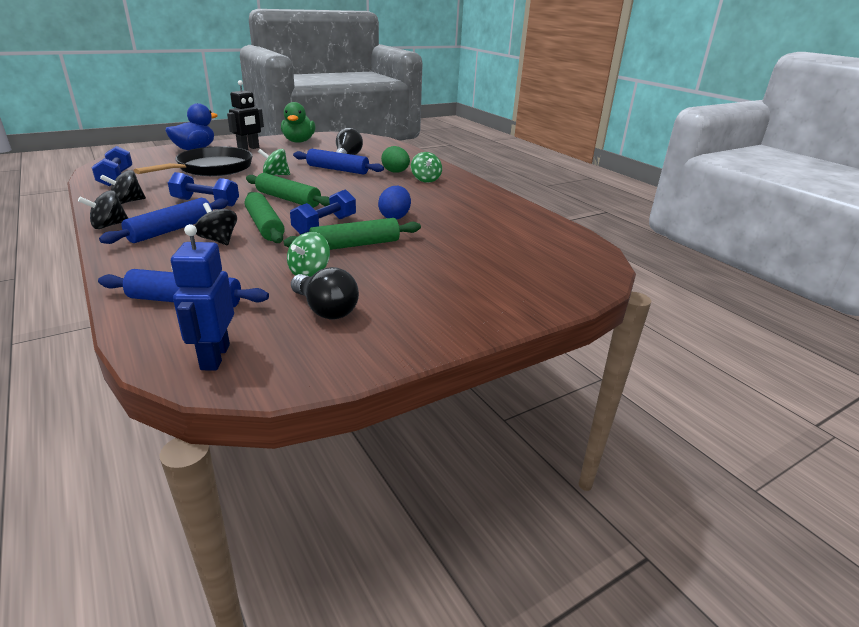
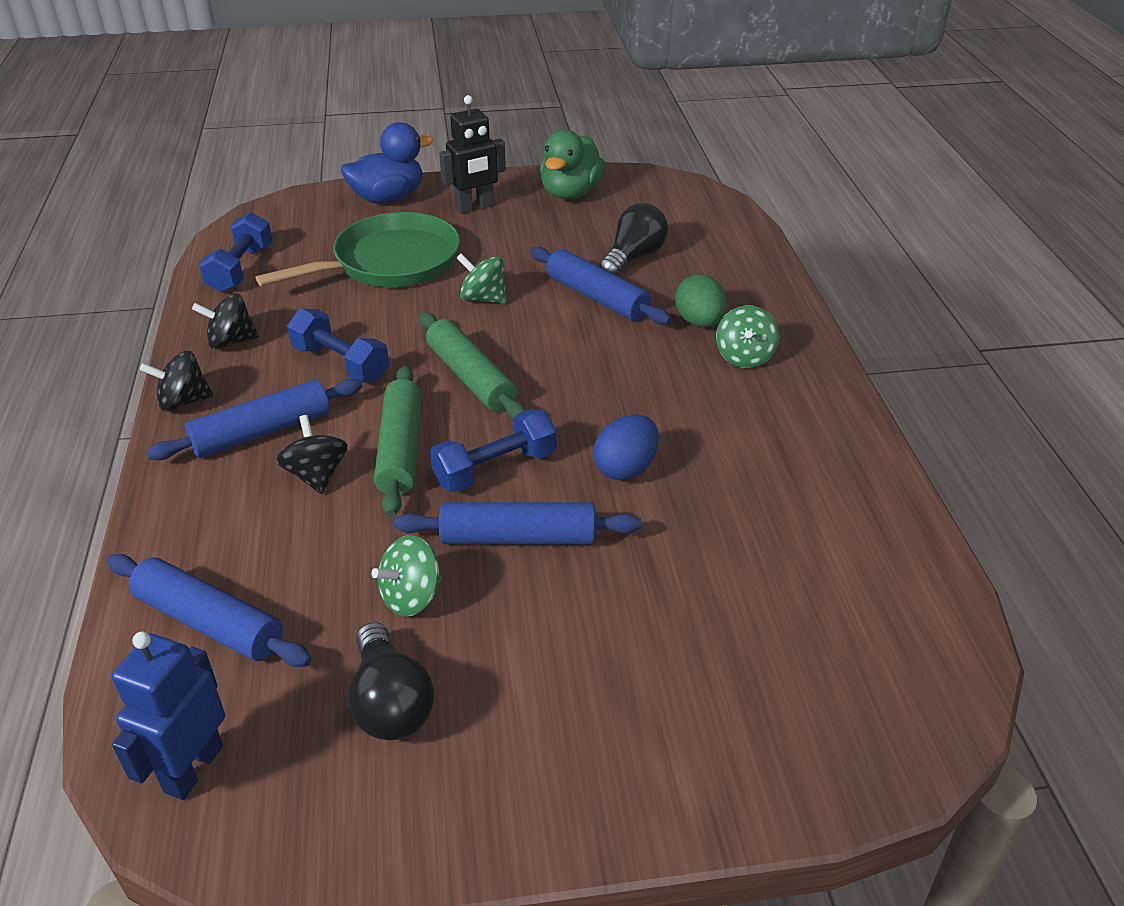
camera: 25 degrees right, 10 degrees up
(211, 168) = (390, 263): black pan -> green pan
(355, 245) = (518, 537): green rolling pin -> blue rolling pin

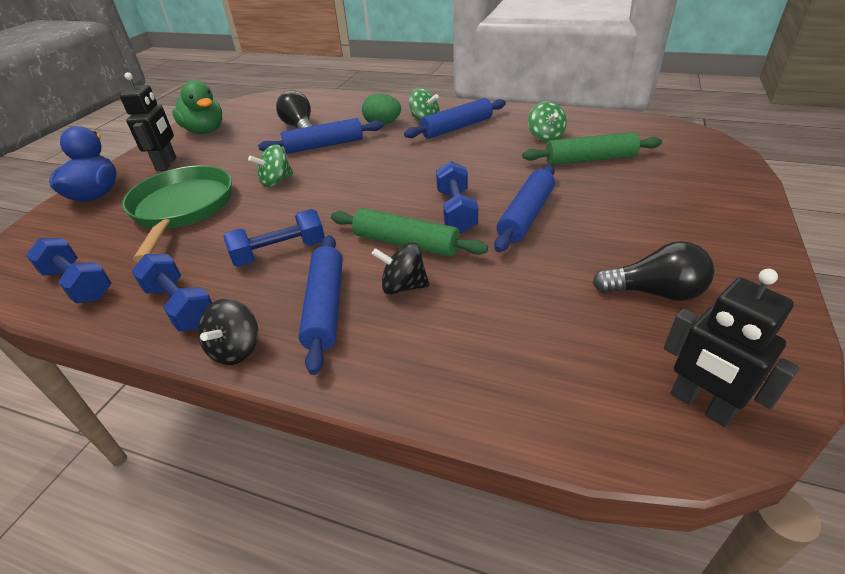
camera: 60 degrees left, 0 degrees up
(193, 768) = (700, 405): blue robot -> black robot
(209, 622) = (540, 372): blue rolling pin -> blue rolling pin (457, 127)
(231, 341) = (181, 306): black spinning top -> blue dumbbell
(411, 597) = (559, 266): green spinning top -> green spinning top (545, 137)
(471, 377) = (356, 202): green rolling pin -> green rolling pin (590, 159)
(625, 468) = (489, 170): blue egg -> none

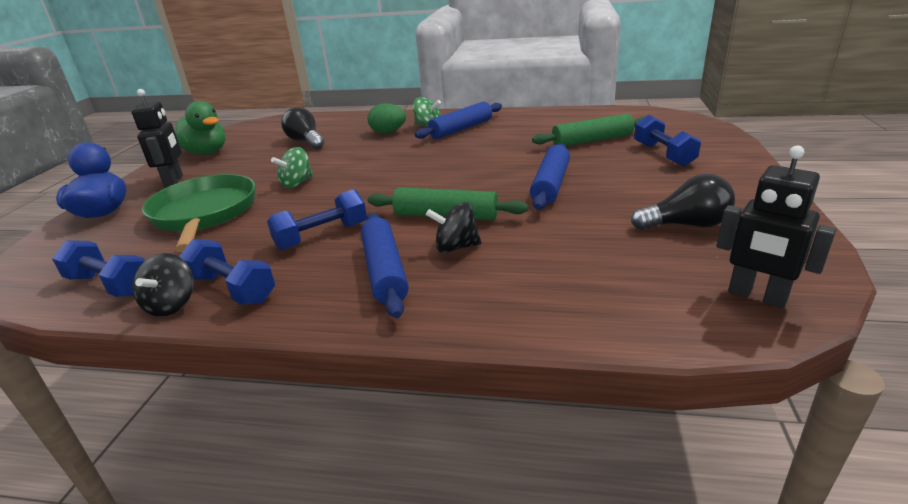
camera: 10 degrees left, 10 degrees down
(236, 349) = (305, 314): black spinning top -> black spinning top (172, 305)
(324, 145) = (336, 152): blue rolling pin -> none
(456, 211) = (484, 188): blue dumbbell -> blue dumbbell (663, 154)
(545, 137) = (545, 128): green spinning top -> none

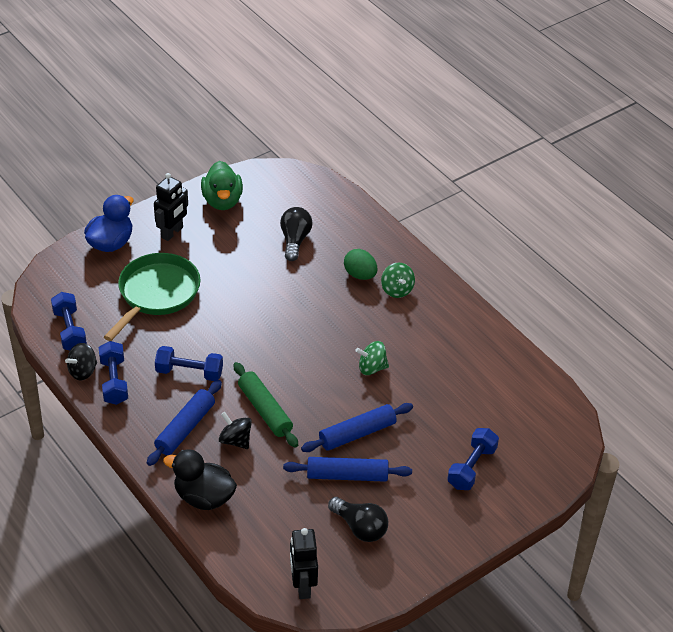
camera: 40 degrees right, 15 degrees up
(297, 183) = (232, 300): green spinning top -> green spinning top (372, 368)
(461, 129) = (410, 316): blue rolling pin -> blue rolling pin (347, 476)
(508, 306) = (204, 497): none -> black duck
(592, 140) = (462, 412): green rolling pin -> none

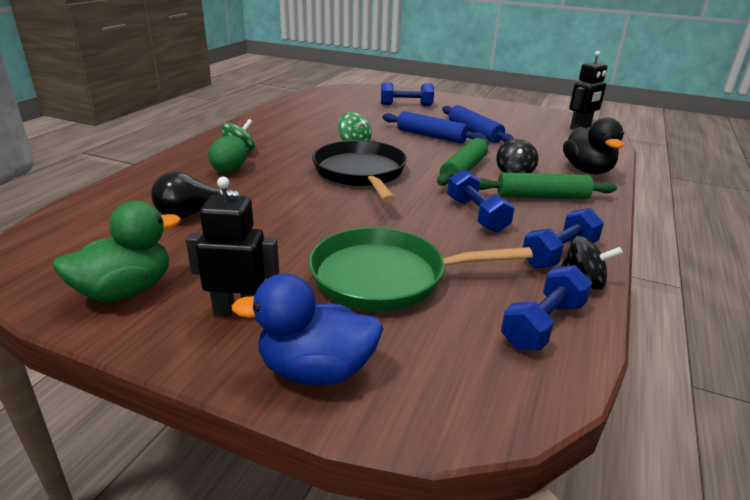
camera: 120 degrees left, 15 degrees down
(185, 428) = (542, 197): blue rolling pin -> green rolling pin
(303, 344) = (361, 173): none -> black pan
(360, 528) = (508, 122): black light bulb -> none

